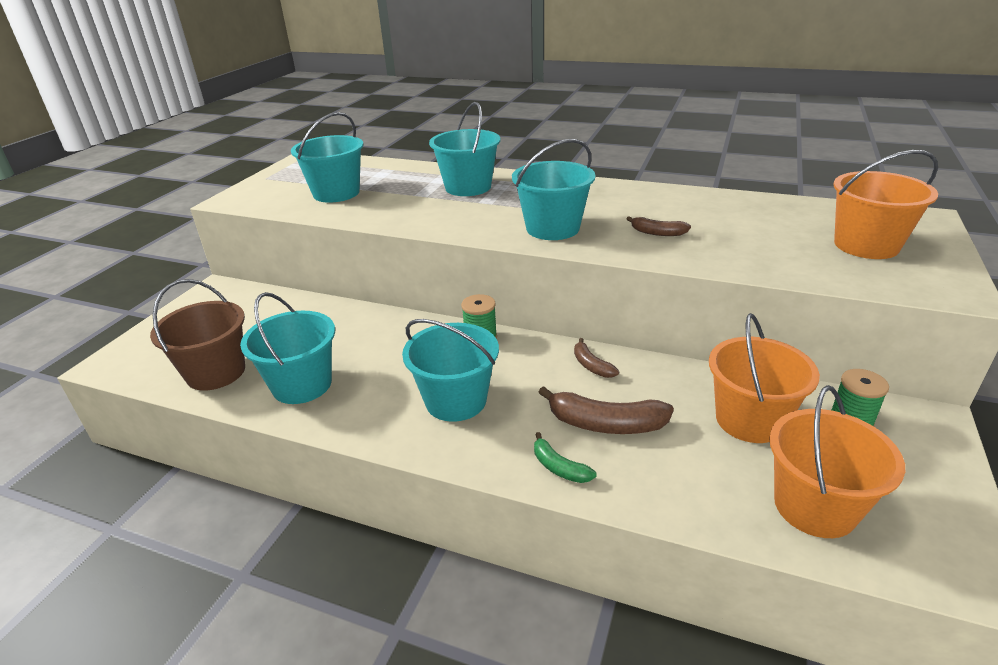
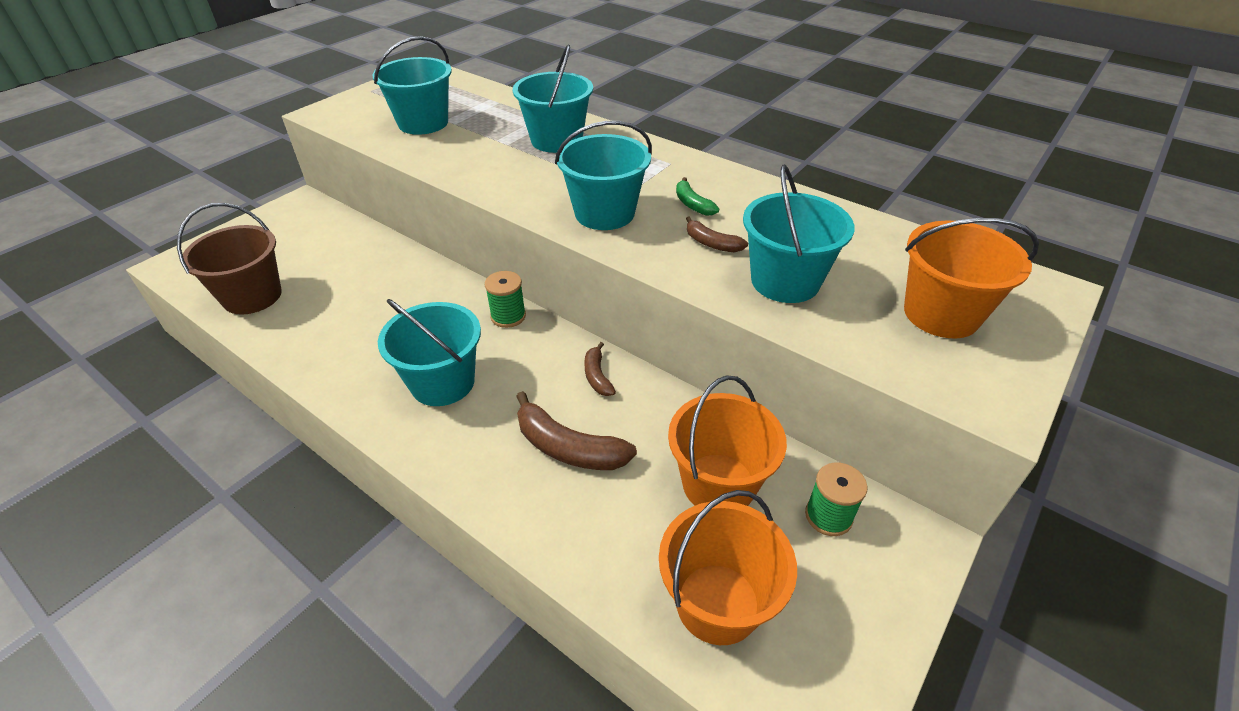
camera: 15 degrees right, 10 degrees up
(302, 385) = (317, 329): turquoise bucket -> turquoise bucket (785, 281)
(559, 467) = (493, 483): green banana -> green banana (692, 204)

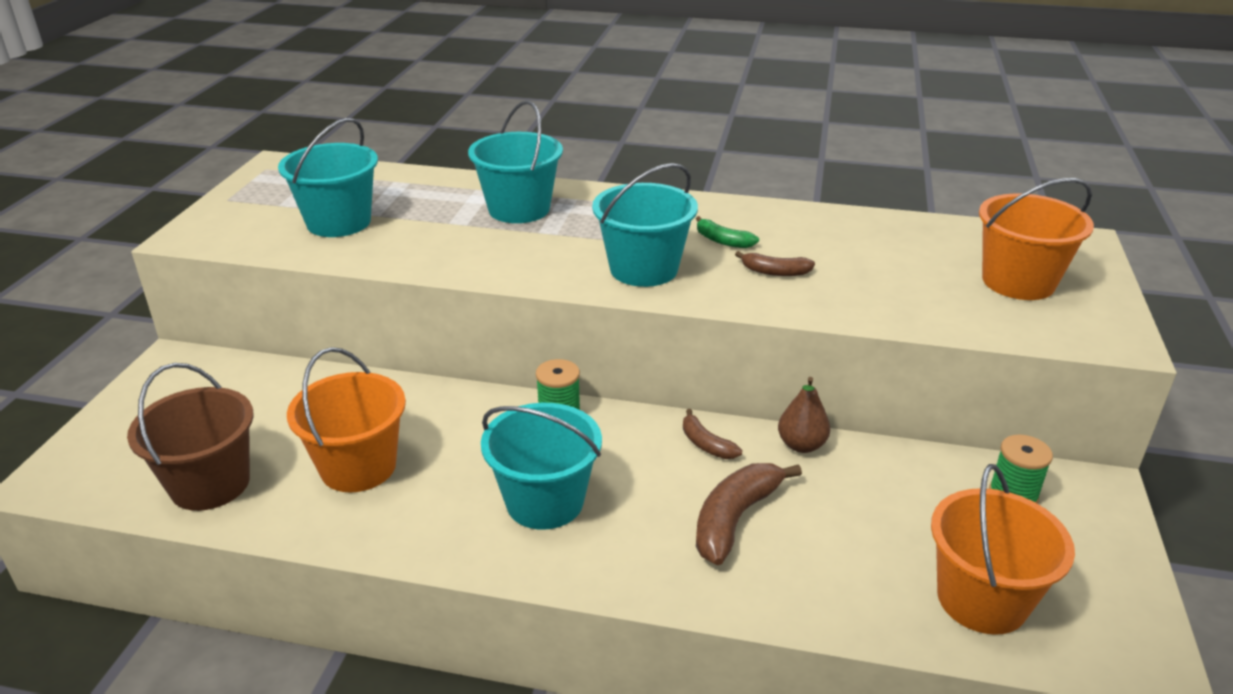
camera: 25 degrees left, 10 degrees down
(568, 448) = (735, 519): brown banana -> brown banana turned 120 degrees clockwise
(673, 403) = (801, 445): none -> brown pear
(718, 484) = (901, 502): orange bucket -> orange bucket (358, 467)
(785, 281) = (870, 288): turquoise bucket -> none

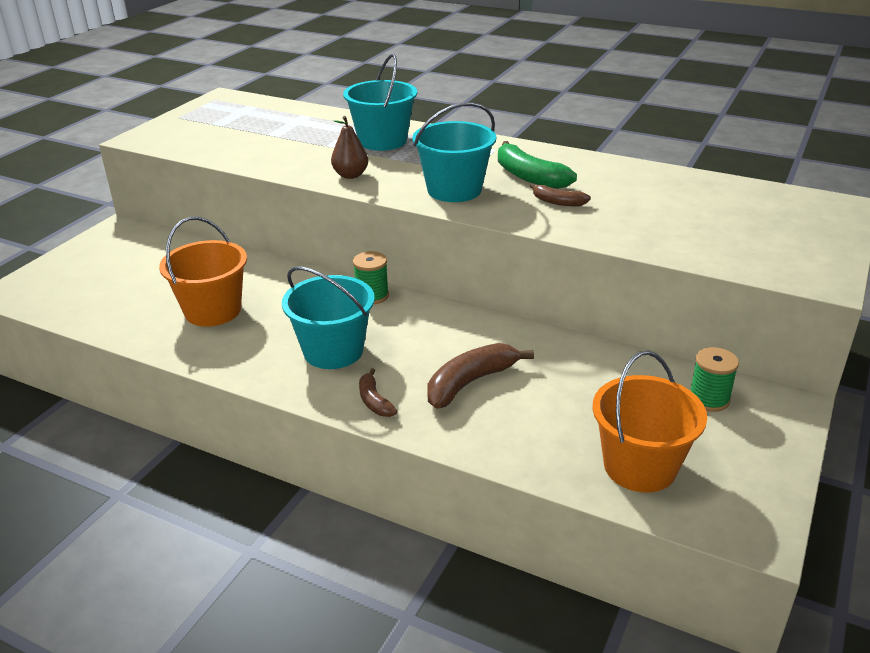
camera: 15 degrees right, 0 degrees up
(210, 484) = (110, 308): brown bucket -> none
(339, 222) = (247, 138): turquoise bucket -> none
(706, 444) = (474, 330): brown banana -> brown banana (374, 401)
(722, 241) = (528, 176): green banana -> green banana, size x1.78
(801, 445) = (550, 340): brown pear -> brown pear (350, 175)
(1018, 282) = (762, 229): orange bucket -> none

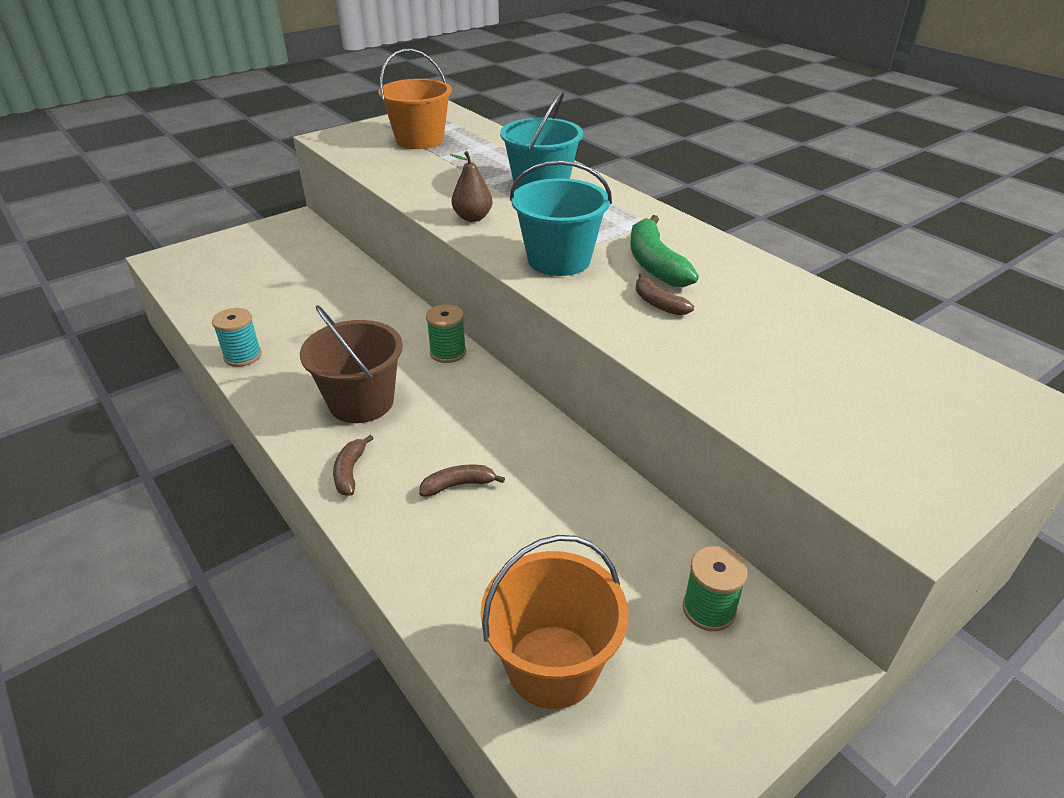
camera: 25 degrees right, 5 degrees up
(186, 348) = (243, 356): none -> turquoise spool
(213, 311) = (297, 325): orange bucket -> orange bucket (420, 140)
(333, 351) = (361, 402): turquoise bucket -> brown bucket
(470, 383) = (458, 485): brown banana -> brown banana, size x0.56

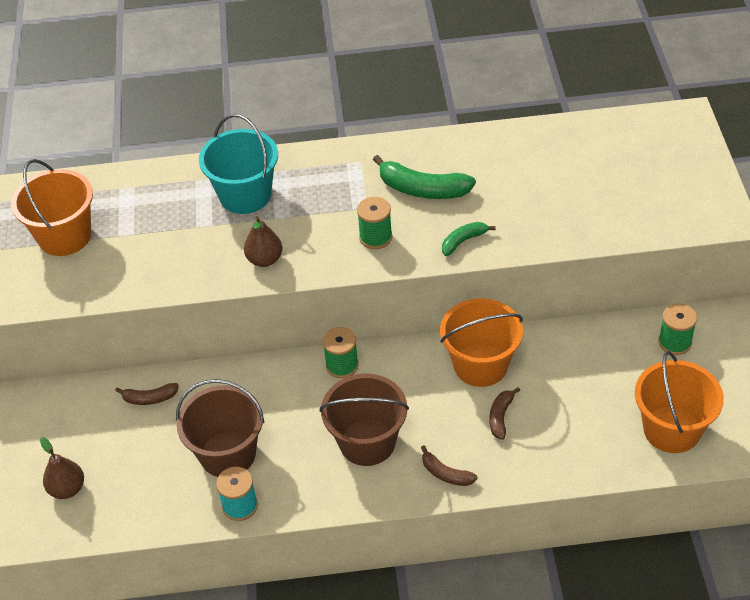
camera: 55 degrees left, 10 degrees up
(223, 271) = (67, 489): none -> brown pear
(300, 329) = (227, 454): none -> brown bucket
(521, 442) = (480, 365): none -> orange bucket
(559, 260) = (375, 237): turquoise bucket -> green spool
(610, 310) = (463, 241): none -> green banana
(658, 303) = (474, 213): brown banana -> brown banana (149, 398)

